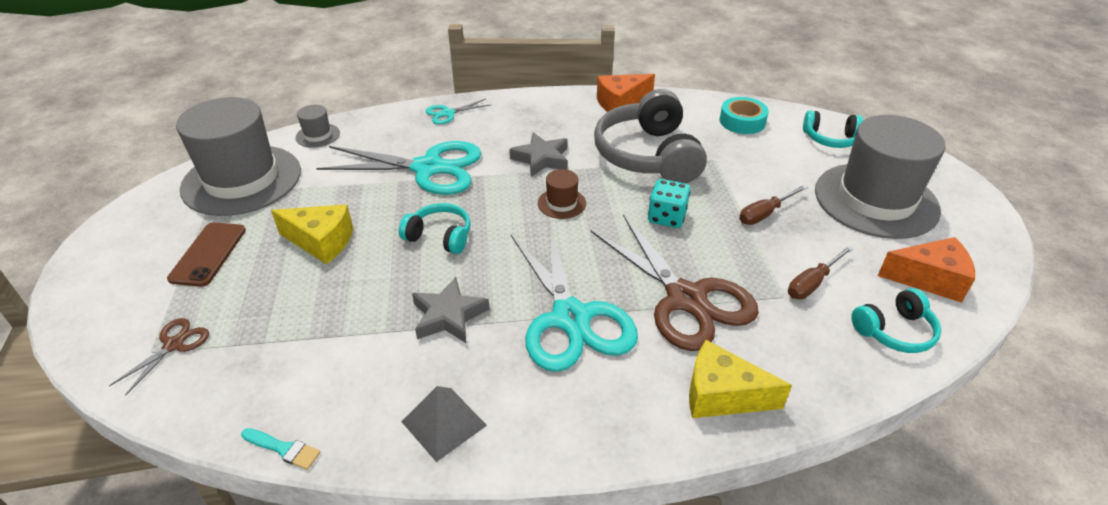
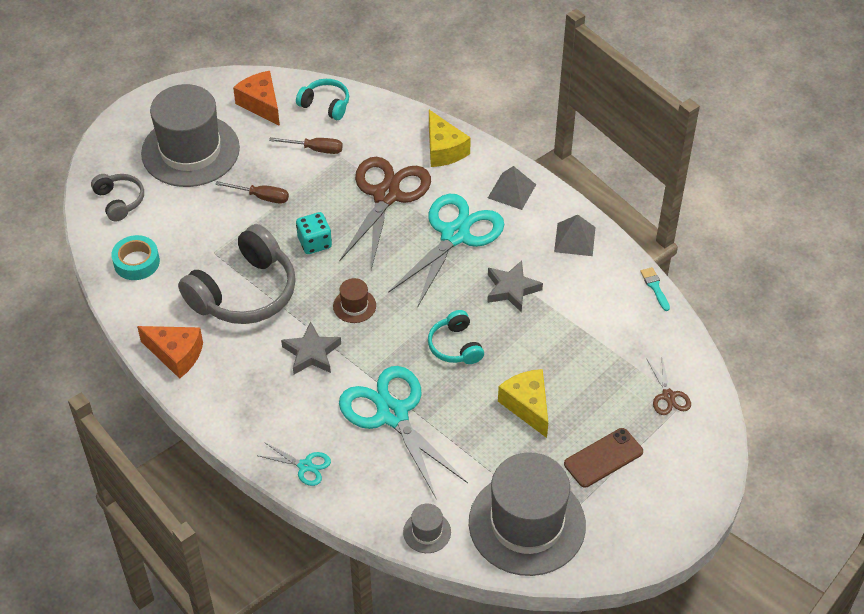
camera: 130 degrees left, 10 degrees up
(174, 345) = (668, 396): brown scissors -> brown scissors turned 90 degrees counterclockwise
(585, 416) = (512, 191): none -> grey pyramid
(830, 139) = (119, 201): turquoise headphones -> grey headphones

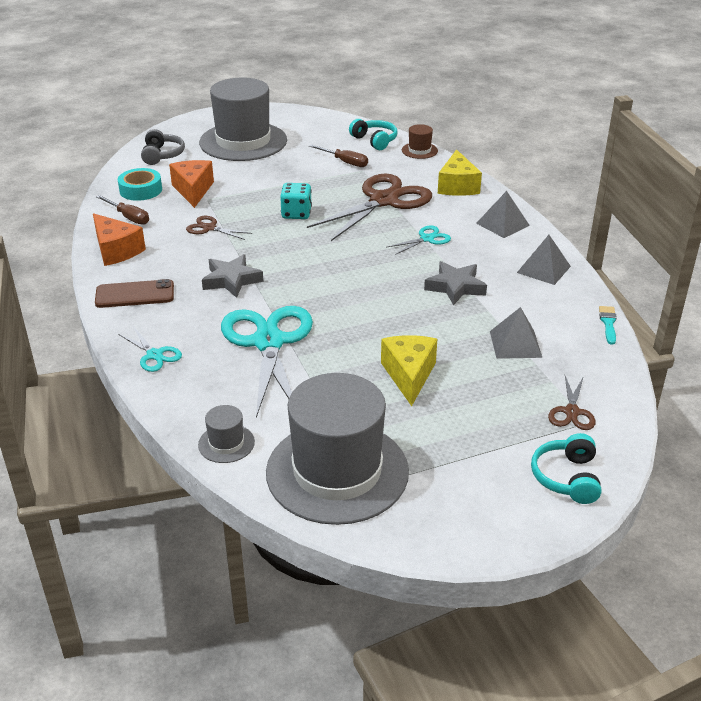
camera: 25 degrees right, 15 degrees down
(244, 292) = (209, 228): grey headphones -> brown scissors
(261, 104) = (322, 130): orange cheese -> orange cheese (193, 190)
(261, 197) = (276, 178): brown screwdriver -> brown screwdriver (128, 217)
(354, 306) = (297, 260): brown hat -> brown hat (419, 150)
(455, 235) = (427, 239): turquoise scissors -> turquoise scissors, size x0.45
(455, 346) = (369, 311): turquoise headphones -> turquoise headphones (567, 478)
(593, 339) = (515, 344): none -> grey pyramid
(603, 458) = (463, 442): brown phone -> brown phone (135, 294)

